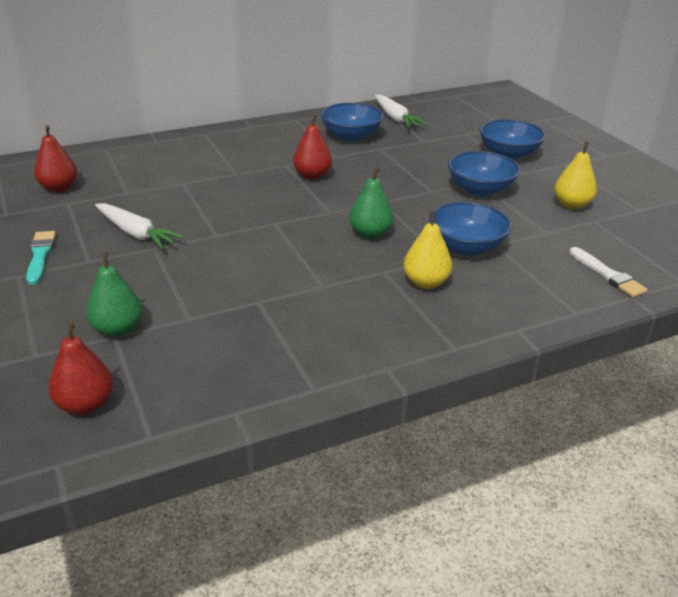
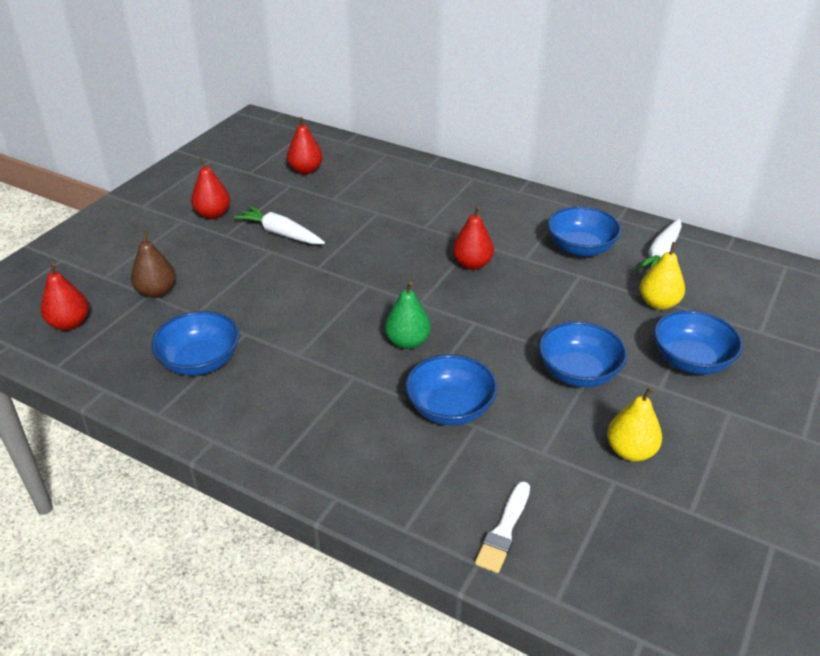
camera: 55 degrees right, 5 degrees up
(40, 255) = (213, 214): turquoise brush -> red pear
(118, 329) = (157, 292): green pear -> brown pear
(136, 233) = (280, 233): white carrot -> white carrot turned 120 degrees clockwise
(266, 339) = (200, 361): none -> blue bowl
(426, 283) = (359, 409): yellow pear -> yellow pear (658, 303)

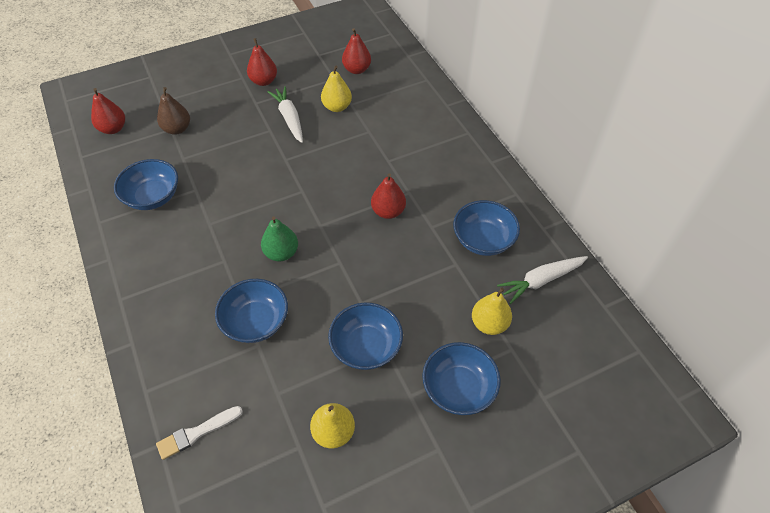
camera: 35 degrees right, 15 degrees up
(321, 206) = (337, 107): none -> yellow pear

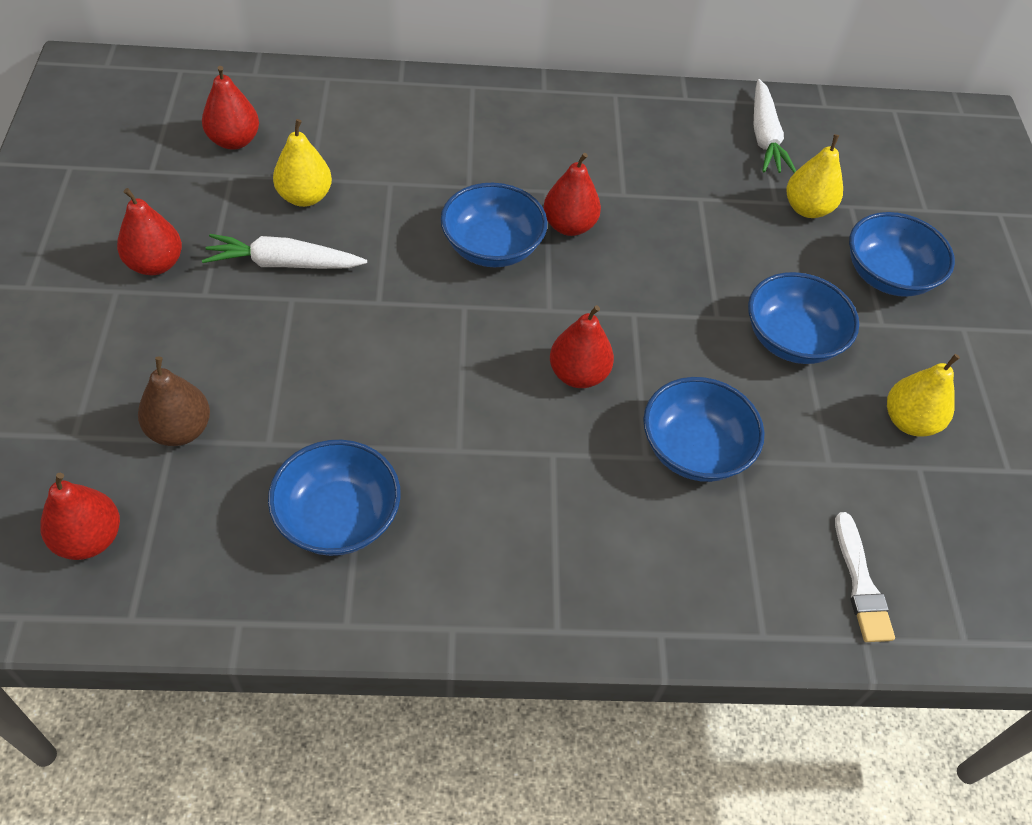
camera: 70 degrees left, 0 degrees up
(281, 253) = (578, 374): green pear -> red pear
(483, 240) = (674, 156): blue bowl -> blue bowl (492, 247)

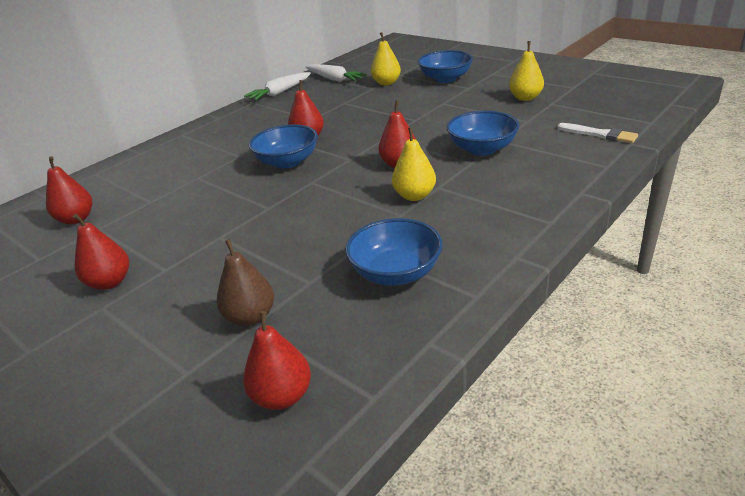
camera: 40 degrees left, 20 degrees down
(283, 263) = (191, 231): white carrot -> white carrot (280, 92)
(305, 197) = (159, 208): yellow pear -> yellow pear (414, 196)
(792, 339) = (450, 108): blue bowl -> none

